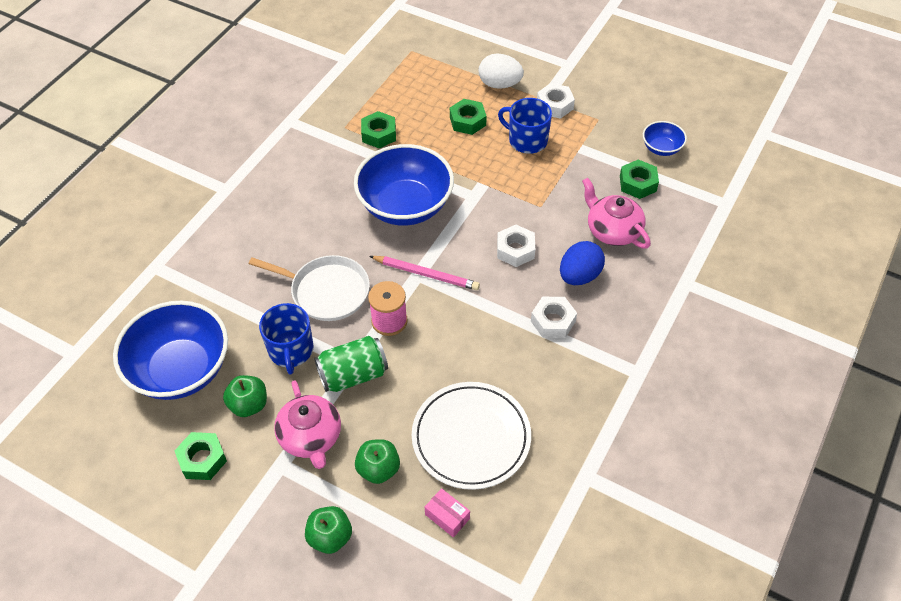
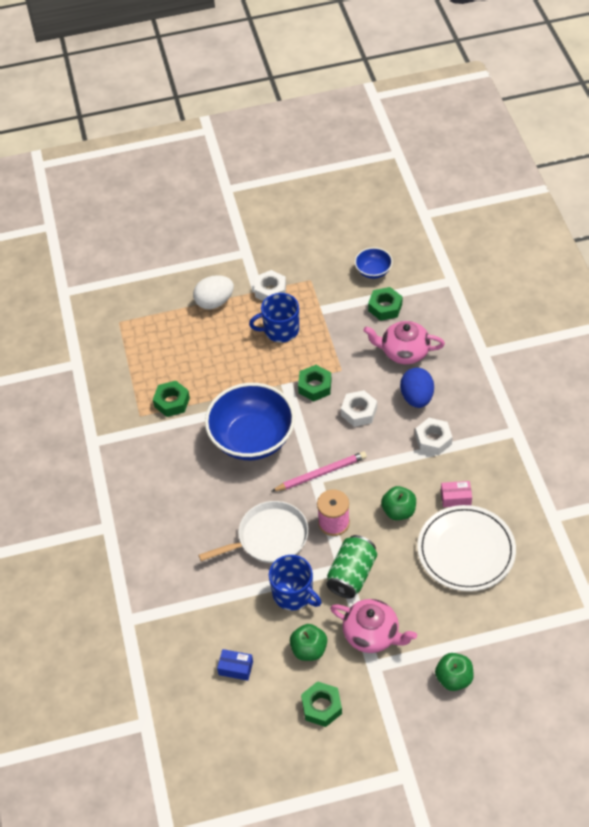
camera: 40 degrees left, 0 degrees up
(181, 370) = (236, 668): blue bowl -> blue box
(378, 469) = (435, 616): green apple -> green apple (398, 511)
(447, 516) = (505, 607): pink box -> pink box (455, 498)
(467, 121) = (224, 346): green nut -> green nut (315, 386)

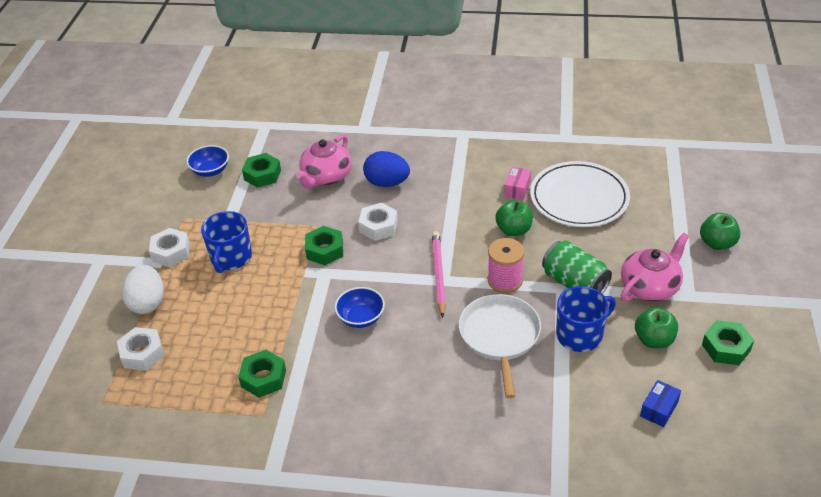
camera: 70 degrees left, 10 degrees down
(252, 438) = (361, 318): blue bowl -> blue bowl, size x0.46
(433, 440) = (443, 185): white nut -> white nut (142, 353)

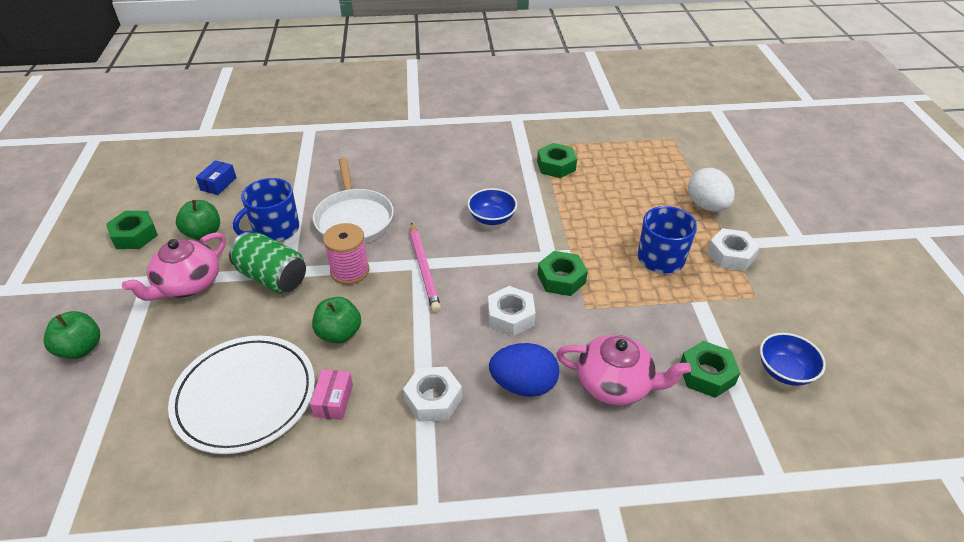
camera: 165 degrees right, 0 degrees up
(142, 353) = (672, 169): white nut -> white nut (433, 399)
(326, 177) = (615, 384): pink teapot -> pink teapot turned 90 degrees clockwise

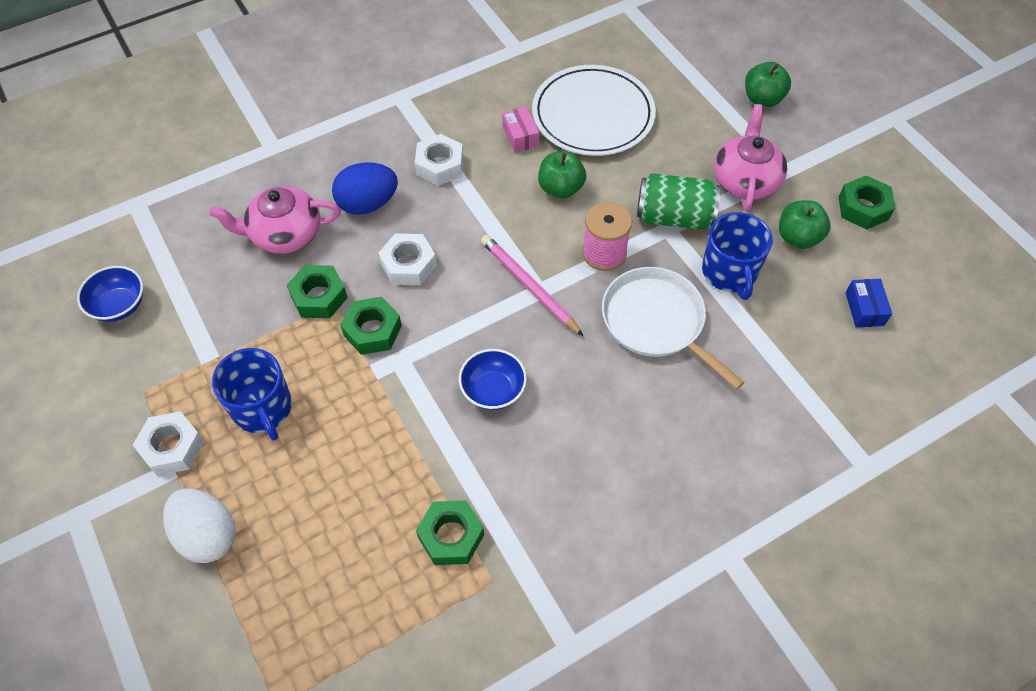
camera: 155 degrees right, 15 degrees up
(275, 229) = (729, 272): blue mug -> blue mug turned 150 degrees clockwise
(707, 374) = (198, 274): green nut -> green nut (319, 297)

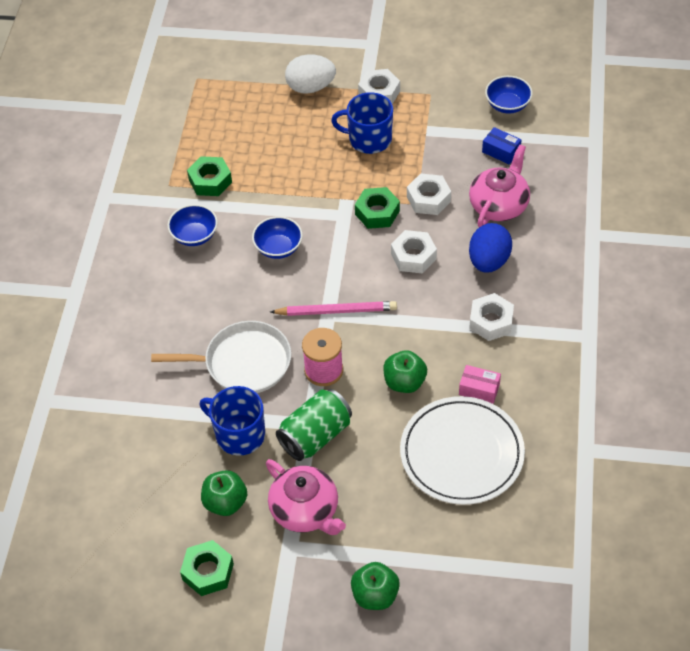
camera: 130 degrees right, 5 degrees down
(319, 297) = (428, 199): green nut -> white nut
(544, 488) = (194, 235): none -> blue bowl
(864, 309) = (134, 494): blue box -> blue box (501, 151)

